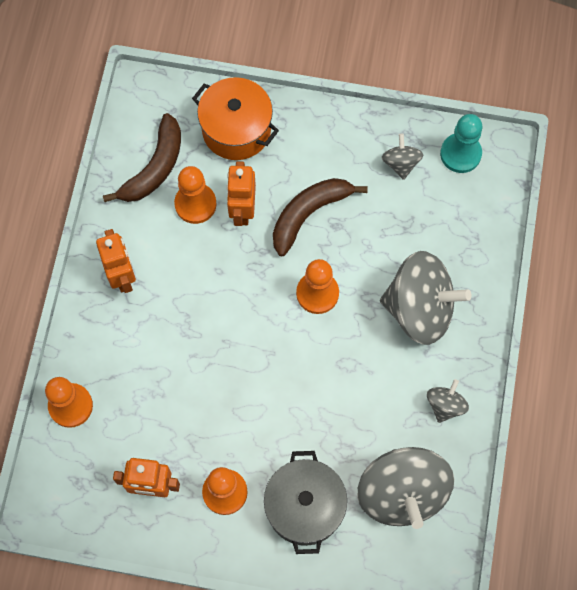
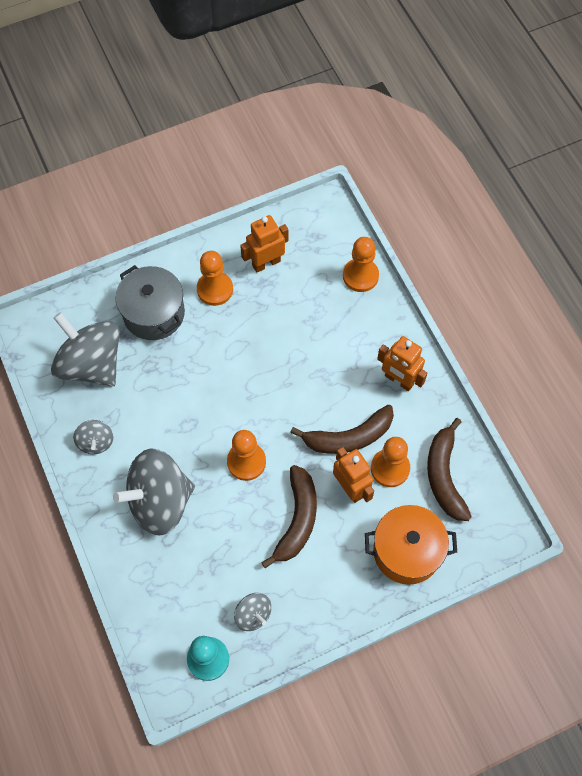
camera: 145 degrees right, 5 degrees down
(210, 255) = (348, 437): none -> brown banana

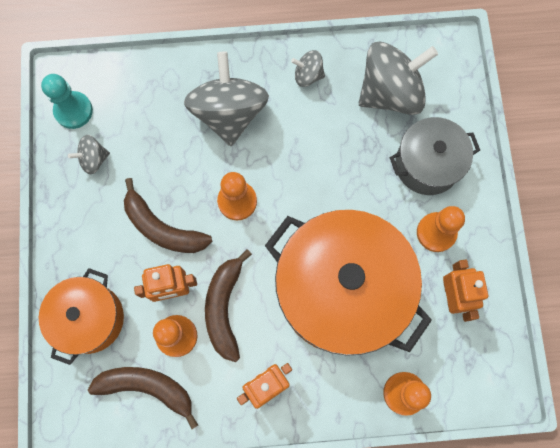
camera: 110 degrees right, 10 degrees up
(295, 348) = (340, 291): none -> orange pot

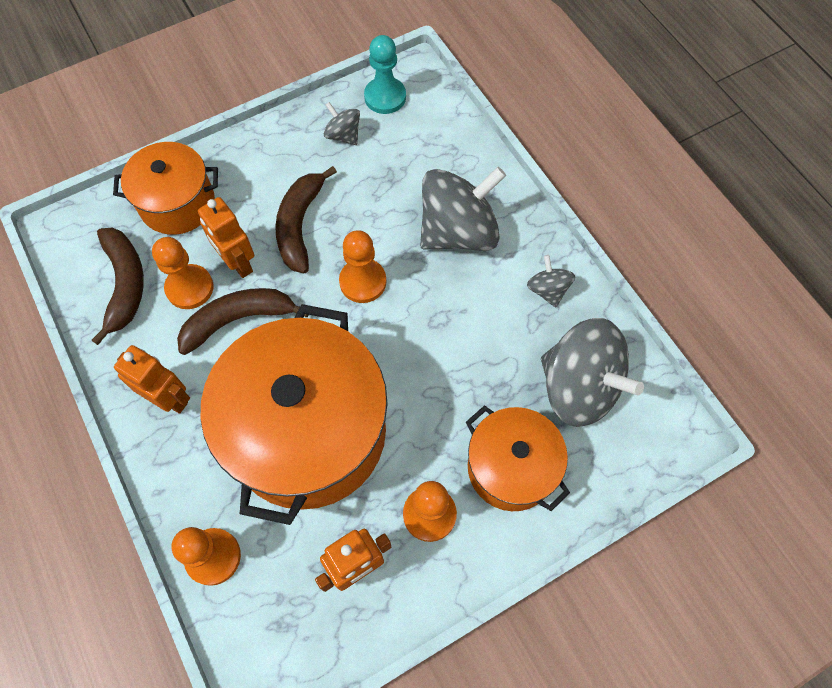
camera: 65 degrees right, 10 degrees down
(427, 164) = (511, 467): grey pot -> orange pot

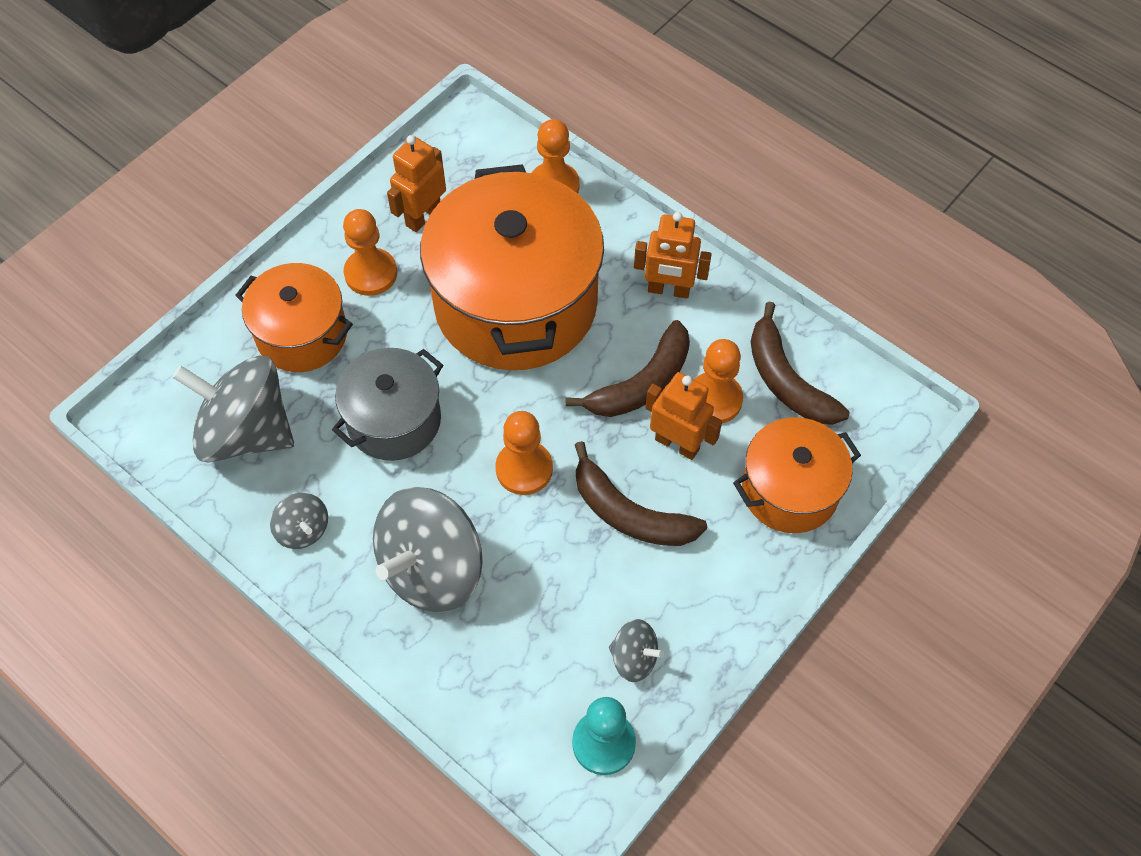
camera: 160 degrees right, 5 degrees down
(300, 225) = (629, 513): brown banana -> brown banana turned 135 degrees clockwise
(452, 356) = (394, 420): none -> grey pot

